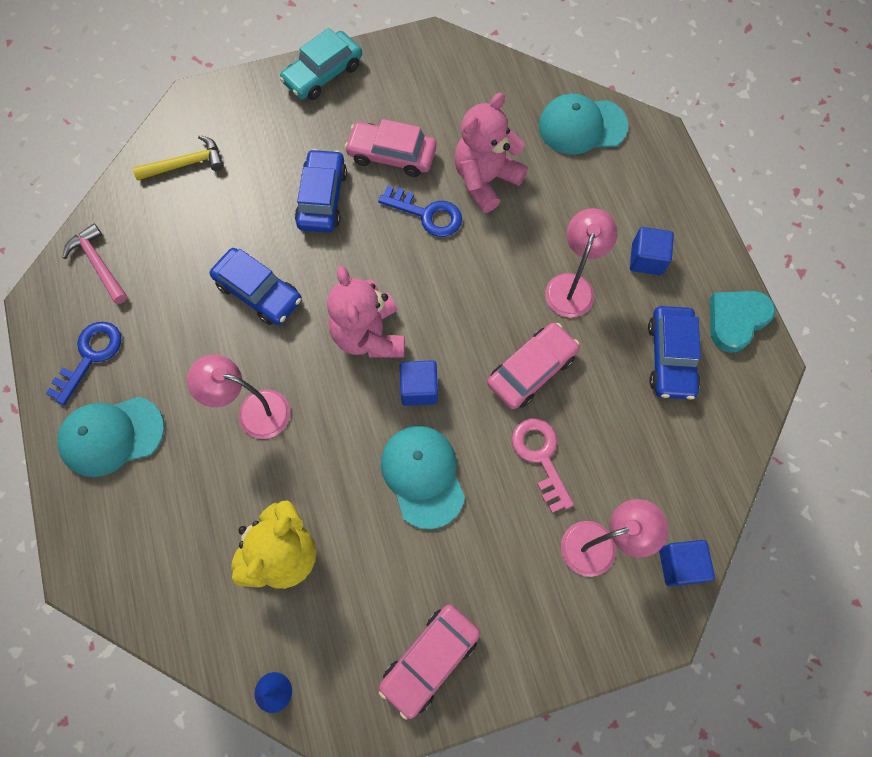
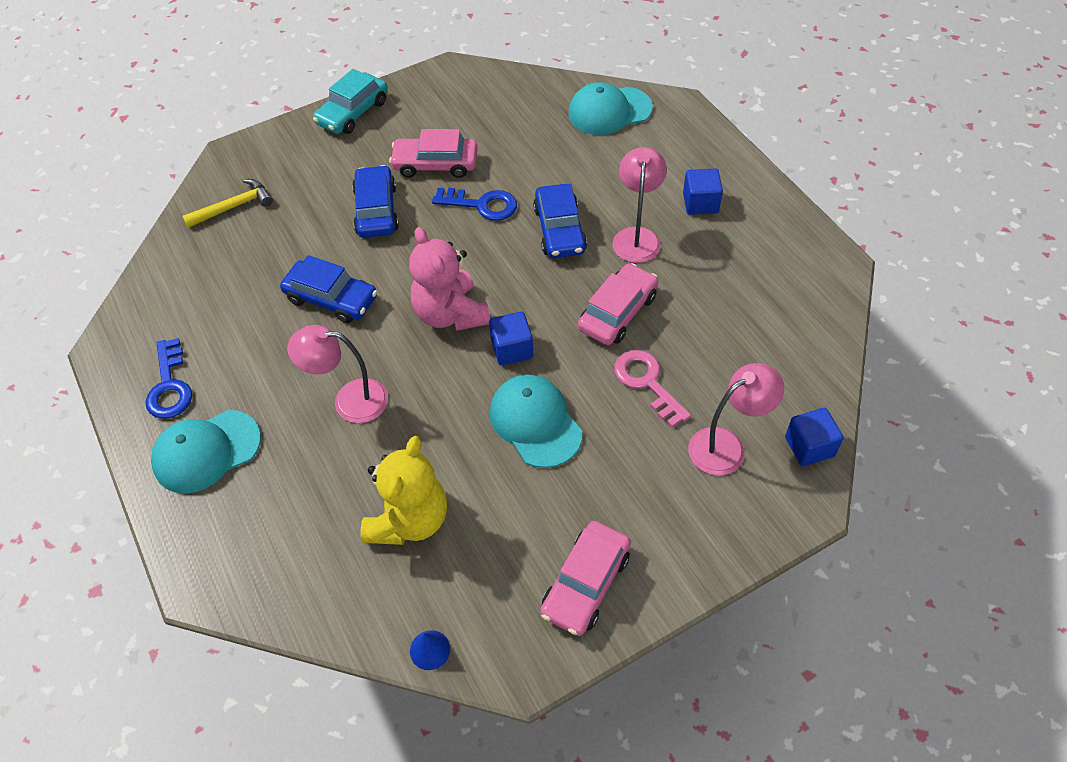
camera: 10 degrees left, 15 degrees down
(90, 356) = (169, 386): blue key -> blue key turned 150 degrees clockwise
(99, 264) = (162, 305): pink hammer -> none
(485, 180) = (530, 168): pink teddy bear -> none
(670, 357) = (746, 276): blue car -> blue car (559, 230)
(736, 320) = (798, 236): turquoise heart -> none

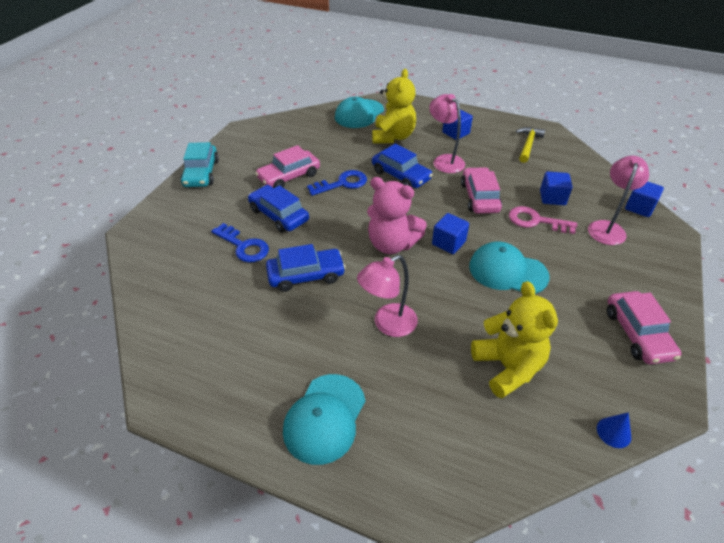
camera: 40 degrees left, 10 degrees down
(169, 386) = (245, 394): blue key -> blue key (243, 246)
(233, 207) = (171, 259): yellow hammer -> yellow hammer (528, 145)
(612, 168) = (393, 137): none -> yellow teddy bear
(709, 365) = (552, 198): none -> blue cube

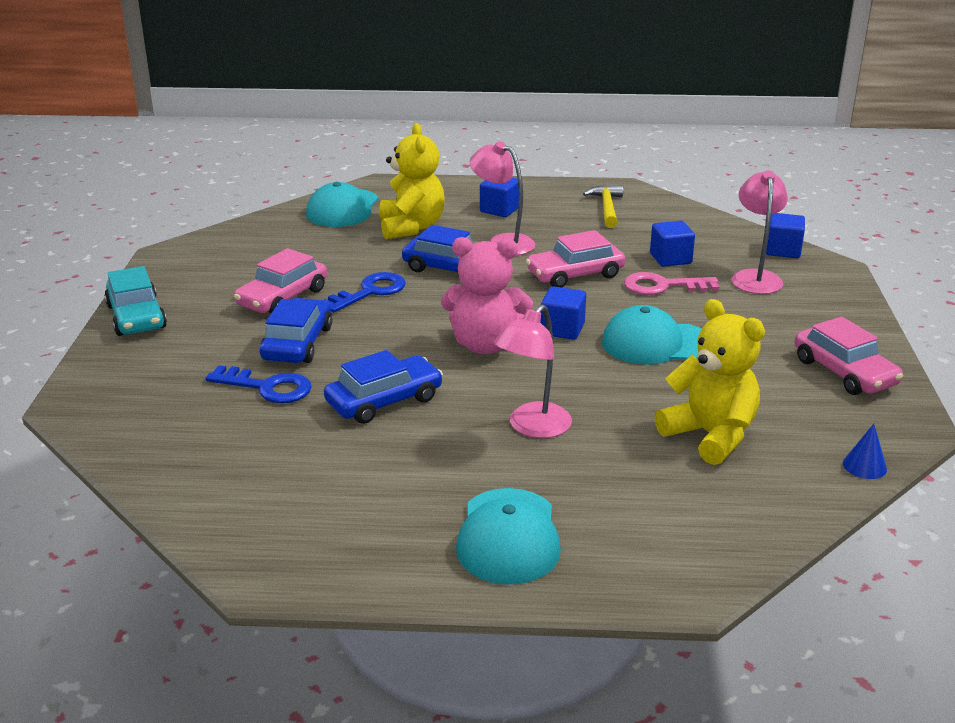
camera: 20 degrees left, 15 degrees down
(279, 215) = (297, 343): blue car -> blue car turned 75 degrees clockwise
(479, 197) = (575, 274): pink car -> pink car turned 90 degrees counterclockwise

